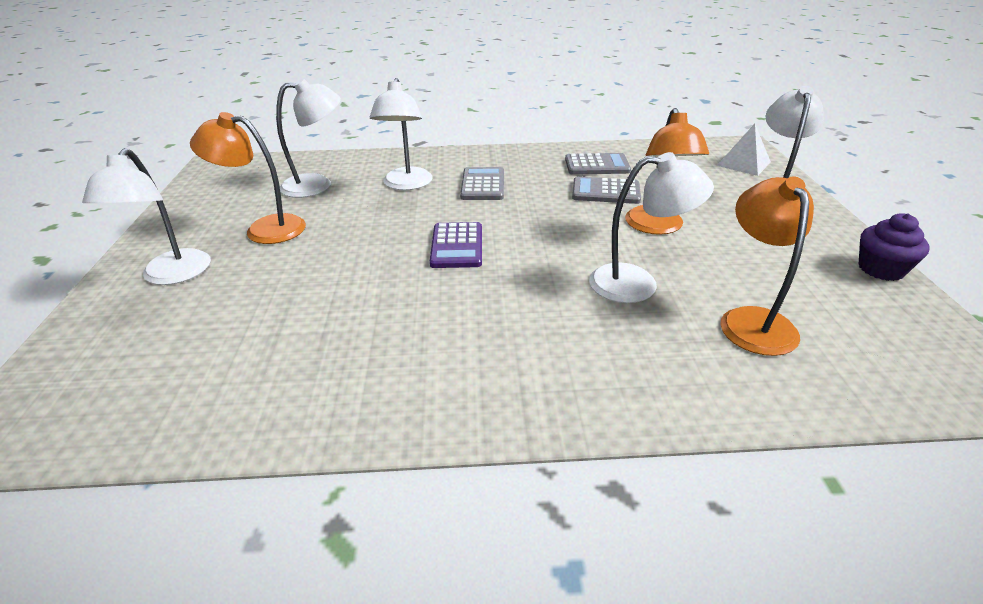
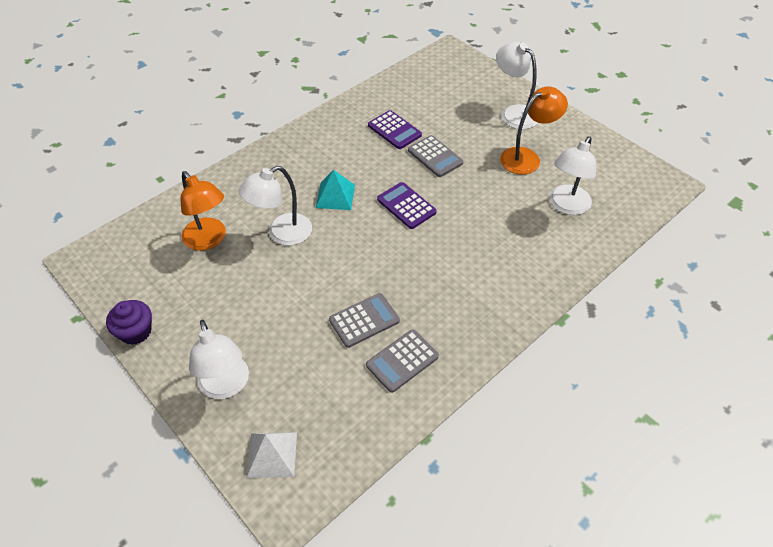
camera: 140 degrees right, 15 degrees up
(337, 335) = (394, 130): none -> purple calculator
(406, 185) = (511, 241): white lamp -> none
(483, 185) = (460, 274): grey calculator -> grey calculator (435, 157)
(527, 292) = (335, 196): none -> turquoise pyramid
(656, 227) = (300, 295): orange lamp -> none

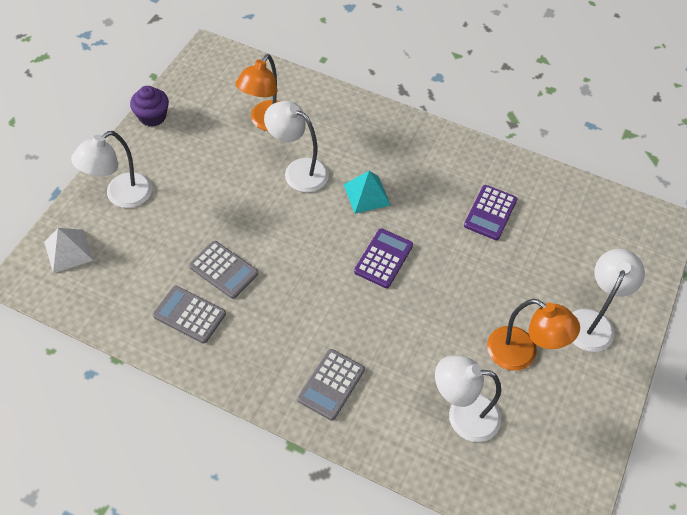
camera: 65 degrees right, 5 degrees up
(435, 157) = (470, 262): grey calculator -> grey calculator (331, 384)

